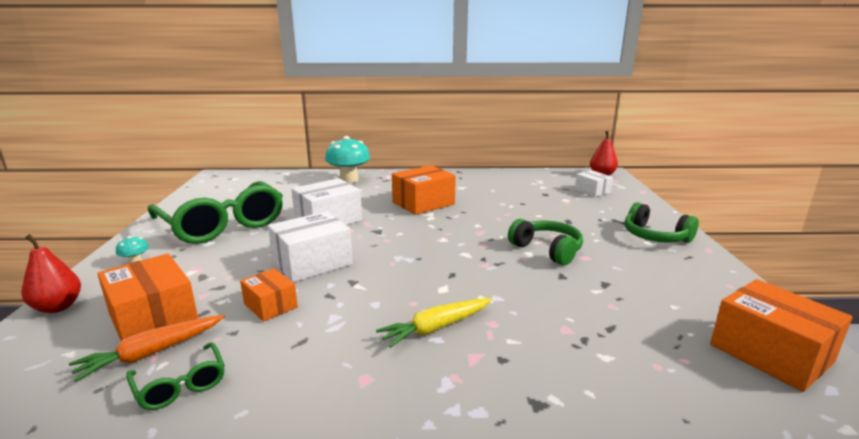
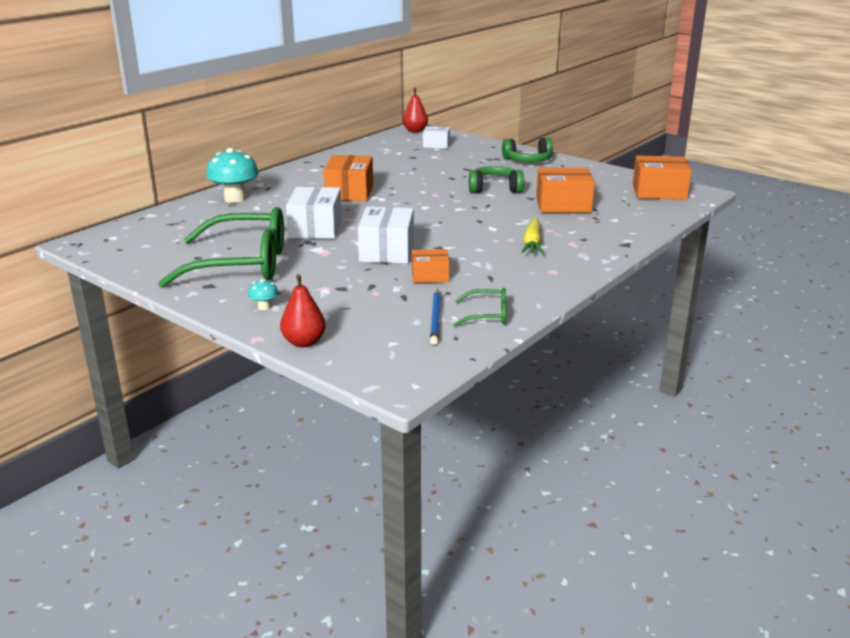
camera: 50 degrees left, 5 degrees up
(151, 353) = (435, 318): orange carrot -> blue pencil
(154, 319) = (386, 312): orange box -> orange box (563, 205)

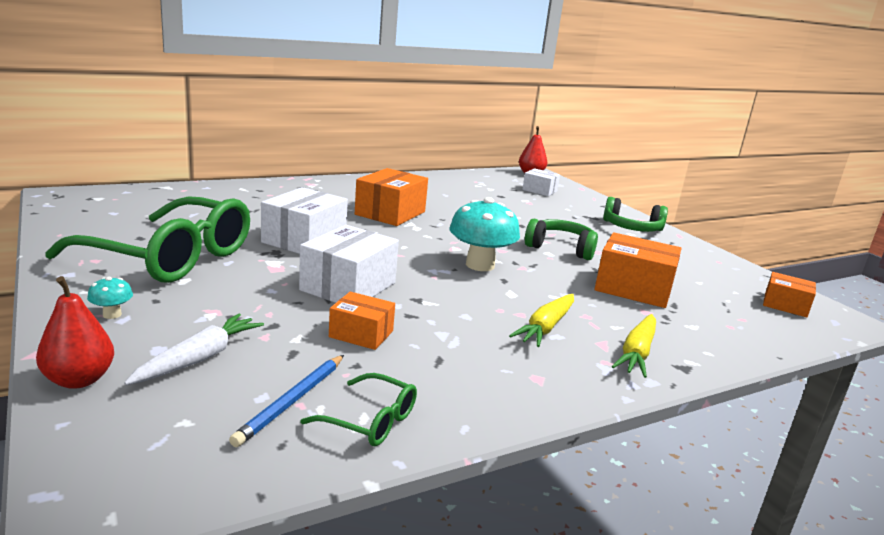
camera: 20 degrees right, 5 degrees down
(235, 199) = (267, 192): turquoise mushroom -> turquoise mushroom (480, 265)
(355, 314) = (199, 358): none -> white carrot
(595, 243) = (637, 353): none -> yellow carrot
(659, 192) = (785, 305): orange box -> orange box, size x0.59

